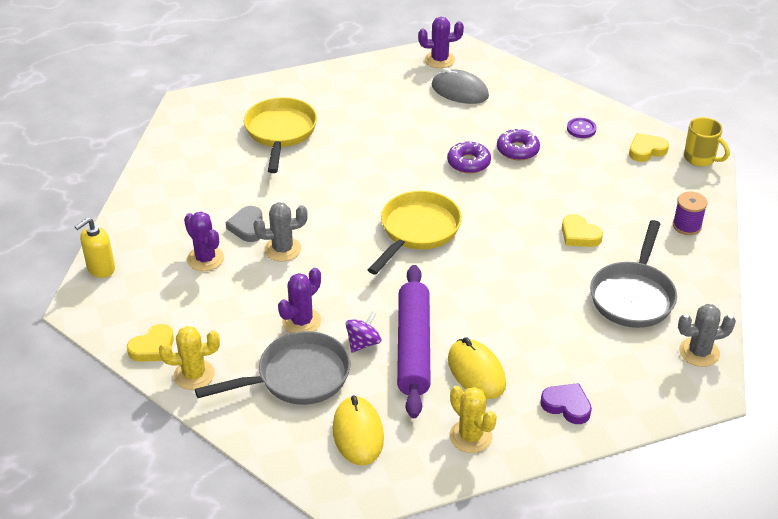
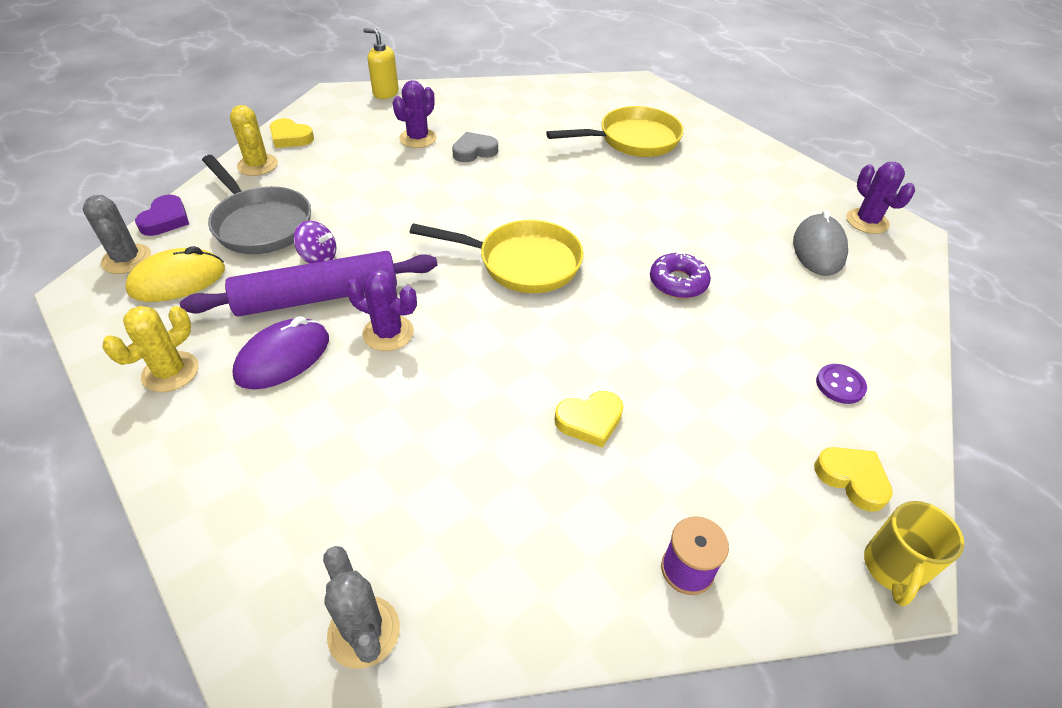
camera: 70 degrees right, 5 degrees up
(282, 249) = (449, 177): grey cactus -> grey cactus (127, 259)
(301, 321) = (343, 210): purple cactus -> purple cactus (388, 333)
(476, 372) = (283, 358): yellow mouse -> purple mouse
(517, 150) = (738, 323): purple donut -> none
(567, 406) = (227, 461): purple heart -> purple heart (166, 220)
(579, 235) = (590, 421): yellow heart -> yellow heart turned 135 degrees counterclockwise
(633, 296) = (477, 511): grey pan -> none

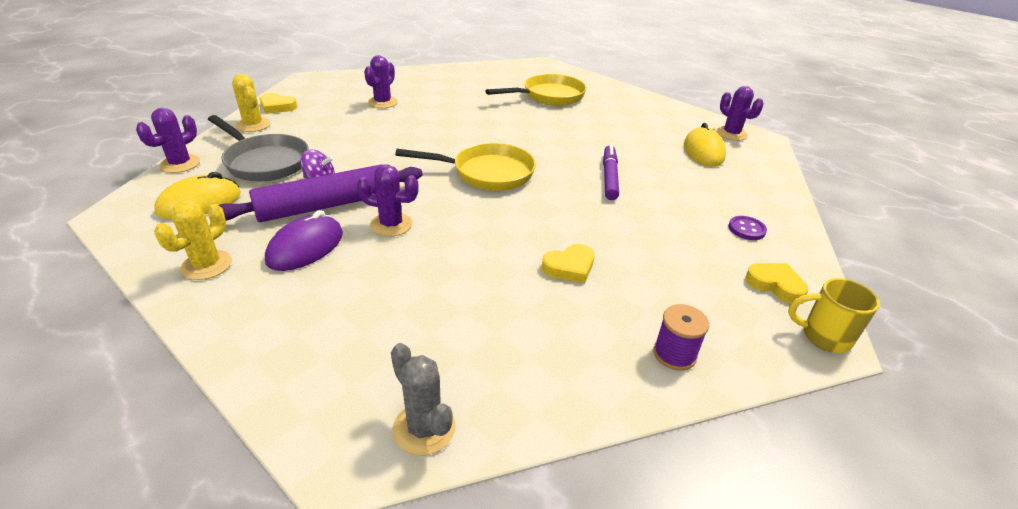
camera: 10 degrees left, 10 degrees down
(127, 259) = (150, 192): grey cactus -> none
(166, 220) = (180, 164): purple heart -> purple cactus
(385, 93) = (349, 76): yellow soap dispenser -> none
(474, 151) = (430, 108): grey heart -> none
(678, 282) = (609, 177): purple donut -> purple marker
(818, 249) = (703, 151): grey mouse -> yellow mouse
(893, 569) = (823, 337): yellow mug -> yellow mug turned 90 degrees clockwise

